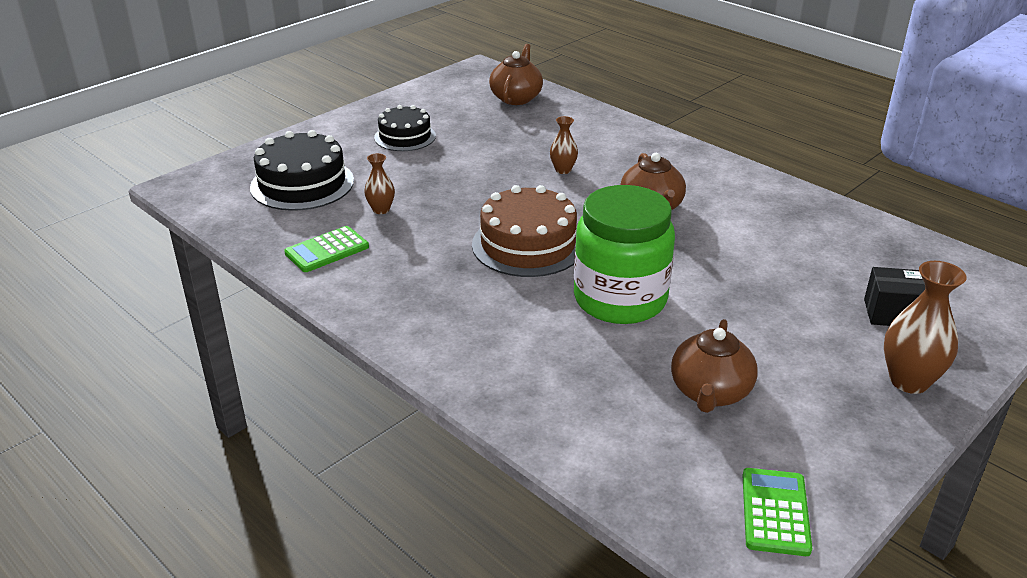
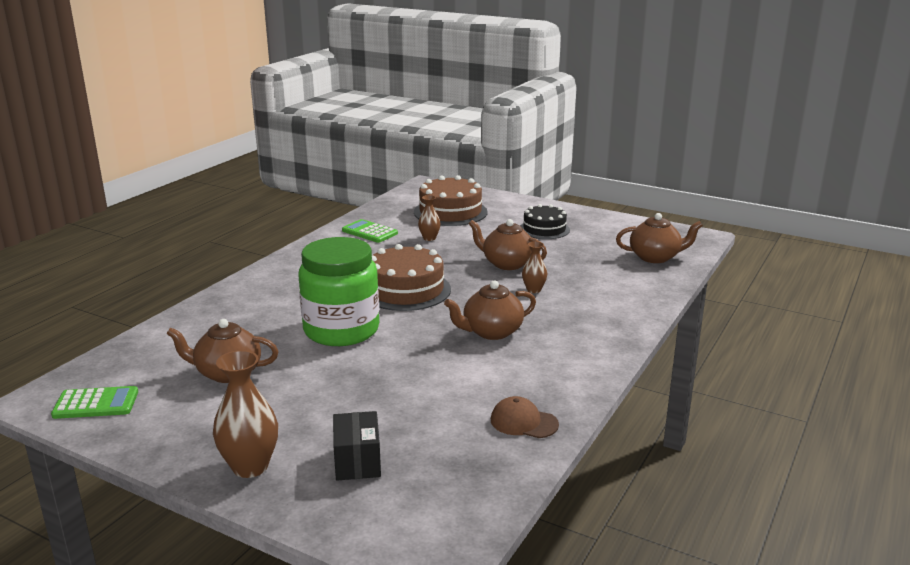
camera: 75 degrees right, 10 degrees down
(302, 184) = (450, 212): black cake -> brown cake
(488, 173) = (507, 263): none -> brown teapot
(826, 219) = (523, 422): none -> brown cap

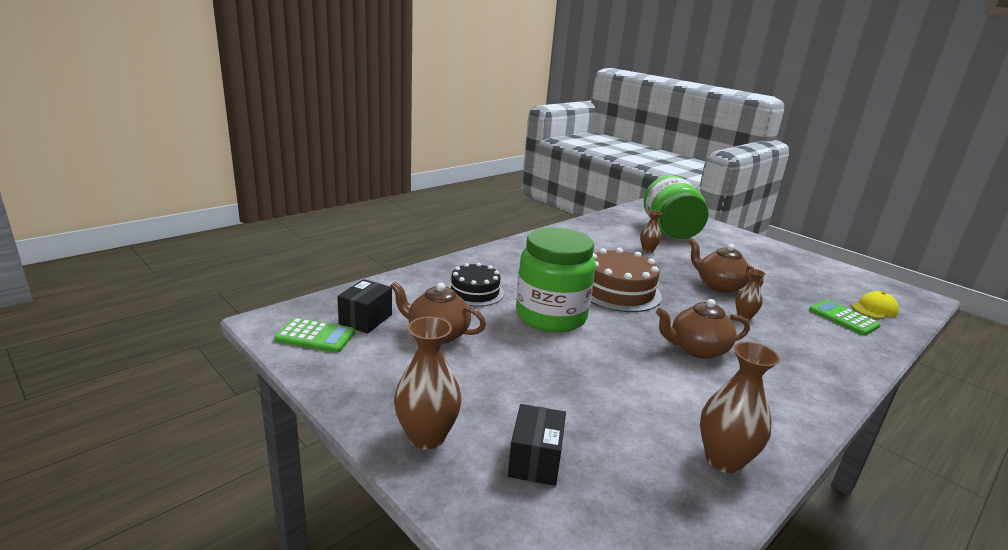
camera: 15 degrees right, 0 degrees up
(144, 375) = (366, 319): none -> black box
(369, 232) = (595, 235): green calculator -> green calculator (843, 318)
(450, 212) = (670, 231): brown cake -> green jar
(523, 422) = (724, 460): brown cap -> brown vase
(544, 229) = (758, 261): black cake -> black cake (475, 292)
(655, 257) = (874, 309): brown teapot -> yellow cap

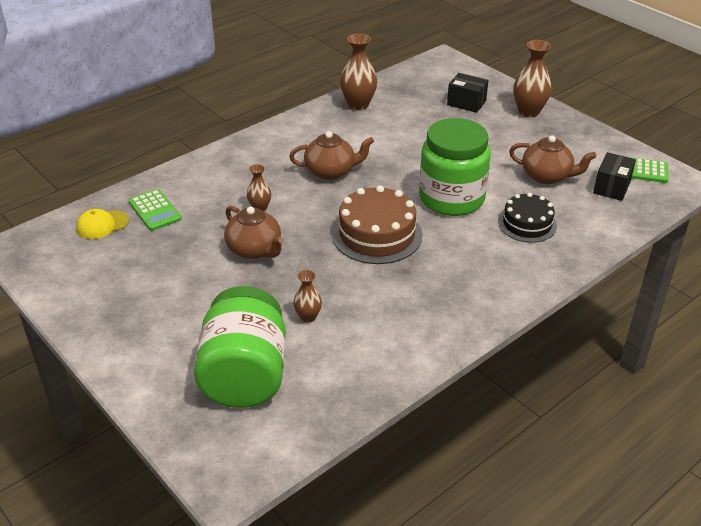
camera: 175 degrees left, 15 degrees up
(535, 460) = (466, 103): black box -> black box turned 75 degrees counterclockwise

